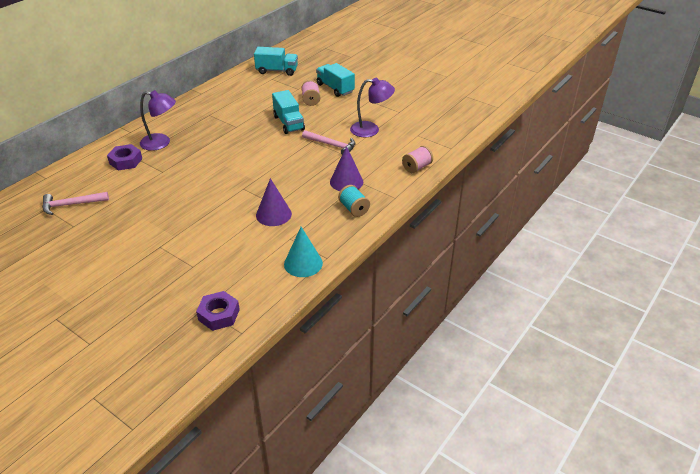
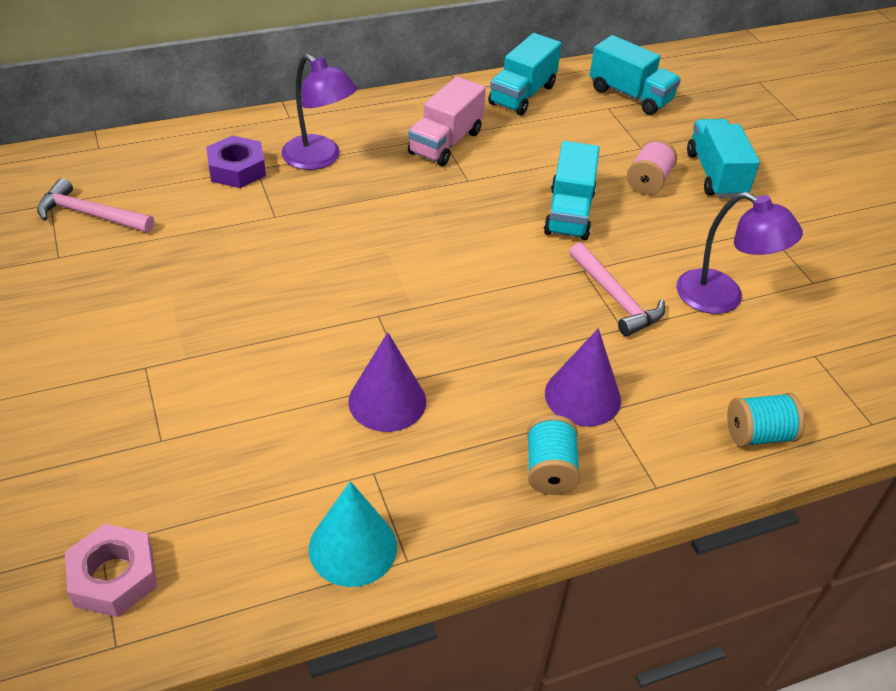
camera: 30 degrees right, 5 degrees up
(213, 116) = (445, 143): none -> pink truck
(219, 315) = (114, 577): purple nut -> pink nut
(230, 86) = (522, 95): none -> turquoise truck
(417, 167) = (758, 435): pink spool -> turquoise spool

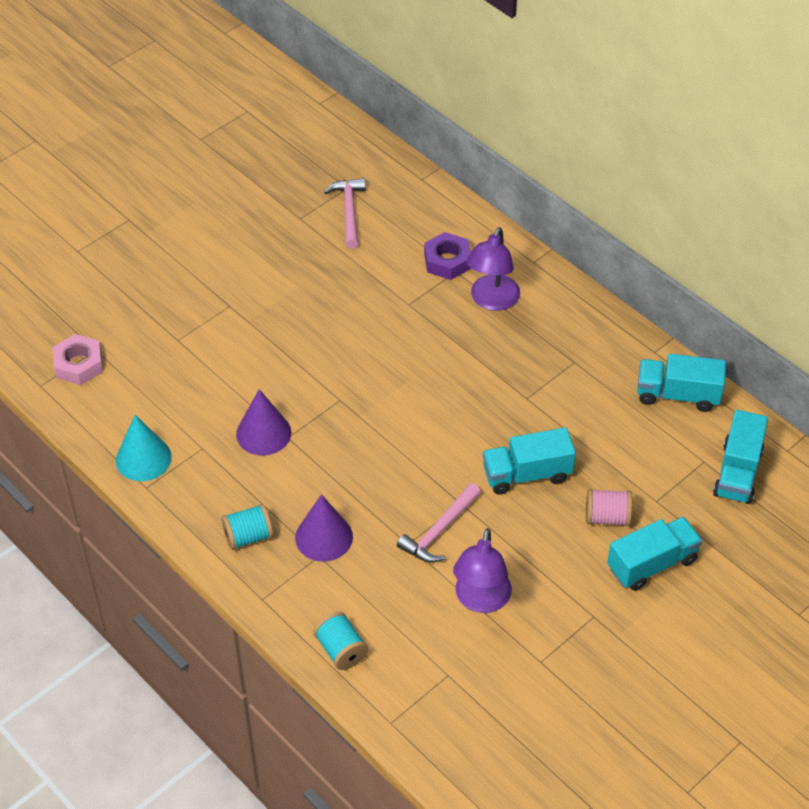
camera: 70 degrees right, 5 degrees up
(445, 143) = (567, 367): pink truck -> none

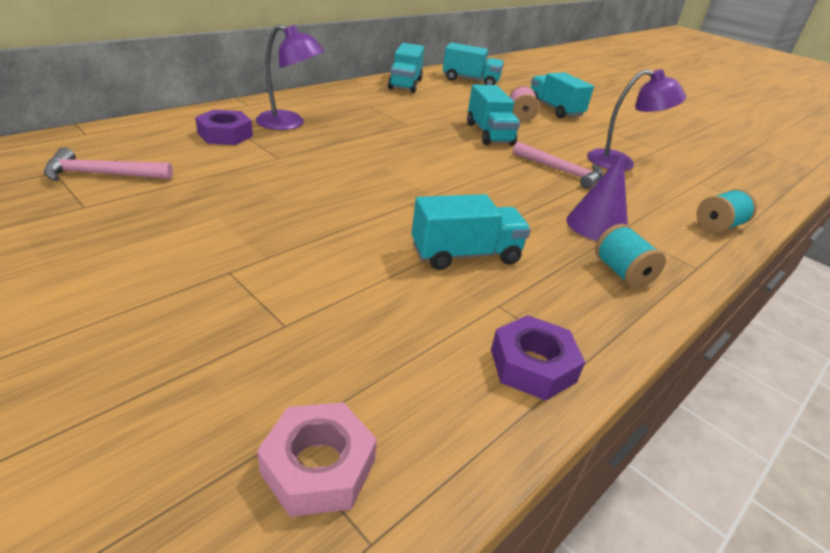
camera: 95 degrees left, 15 degrees down
(143, 458) = (532, 365): turquoise cone -> purple nut
(263, 433) = (465, 254): purple cone -> turquoise truck

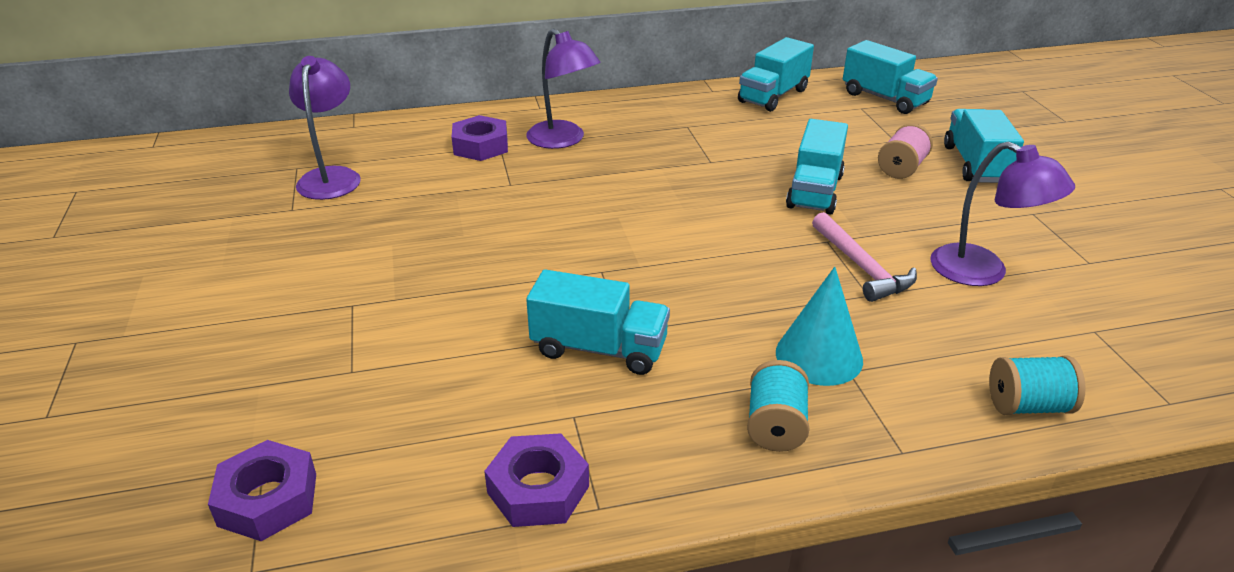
camera: 35 degrees right, 0 degrees up
(102, 174) = (332, 177): pink hammer -> purple lamp
(318, 466) = (268, 499): pink nut -> purple nut
(597, 225) = (819, 356): purple cone -> turquoise cone

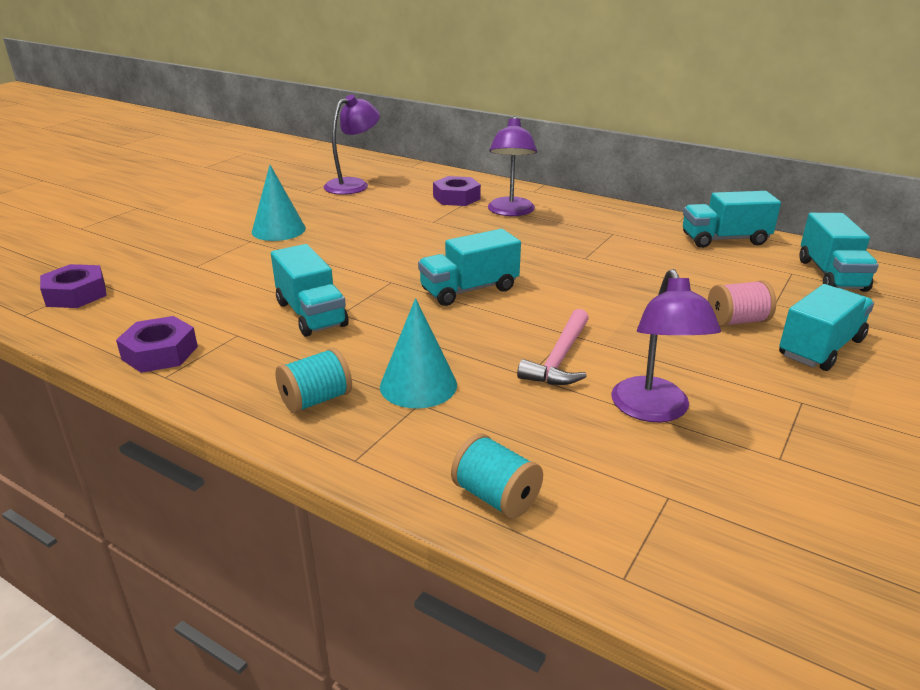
camera: 45 degrees right, 5 degrees down
(359, 275) = (278, 230): none -> turquoise cone
(814, 191) = (625, 304): turquoise truck -> turquoise truck (469, 290)

